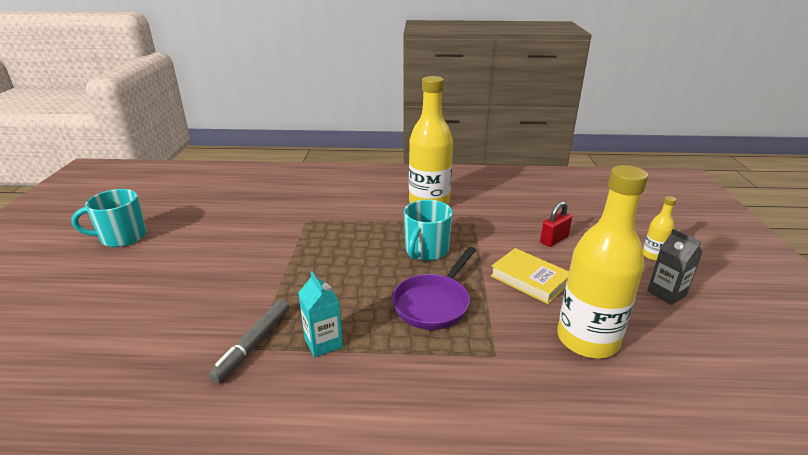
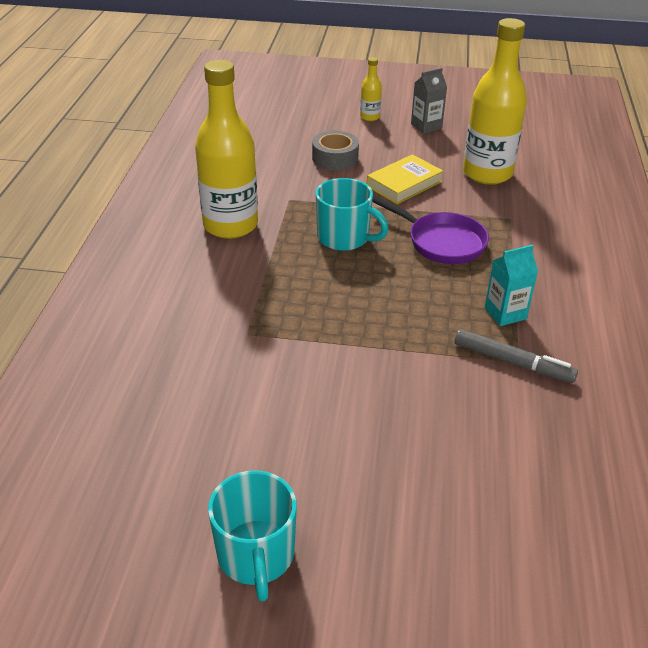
camera: 85 degrees left, 10 degrees up
(554, 240) = (335, 158): red padlock -> grey tape

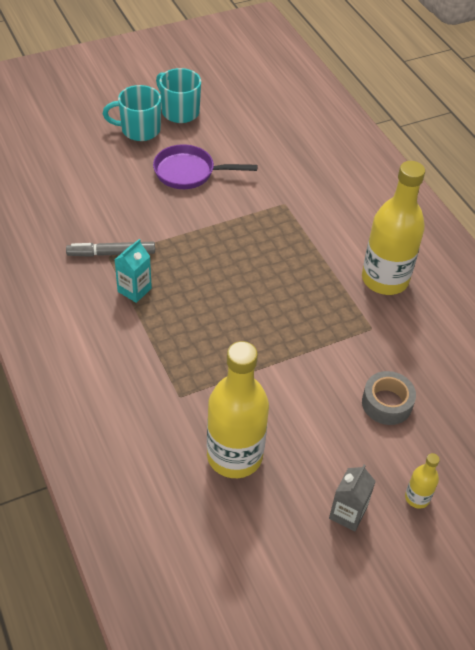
camera: 145 degrees right, 10 degrees up
(344, 238) = (294, 307): turquoise mug -> turquoise mug (139, 130)
(404, 184) = (298, 397): yellow book -> none
(441, 242) = (219, 338): purple pan -> purple pan (189, 172)

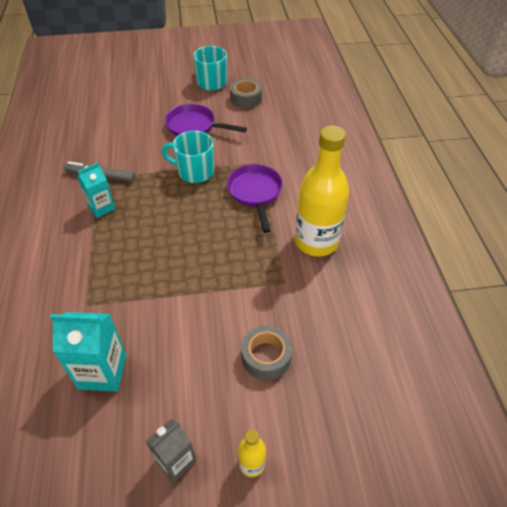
camera: 20 degrees right, 0 degrees up
(139, 130) = (174, 90): turquoise mug -> turquoise mug (194, 172)
(231, 126) = (246, 98): none -> grey tape
(234, 456) = (102, 371): yellow bottle -> turquoise carton
(297, 240) = (255, 193): none -> purple pan

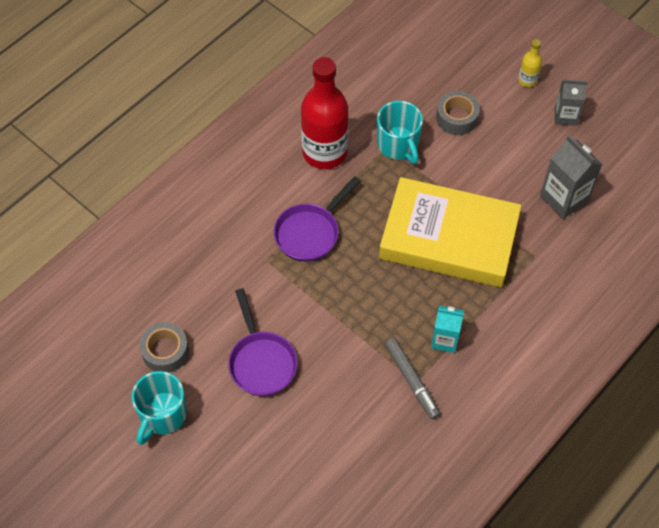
camera: 130 degrees left, 10 degrees up
(102, 371) = (564, 198): turquoise carton -> grey carton
(164, 263) = (449, 238): none -> yellow book
(194, 172) = (328, 303): turquoise mug -> turquoise mug (398, 145)
(316, 241) = (324, 152): yellow bottle -> red bottle

